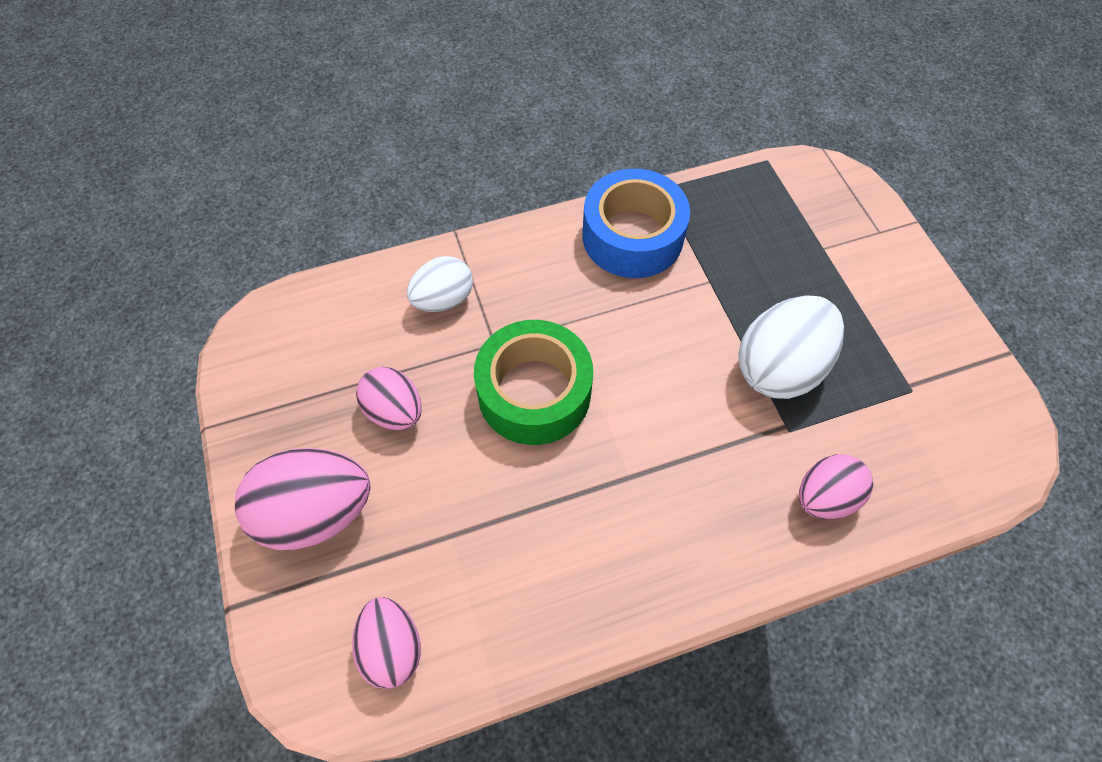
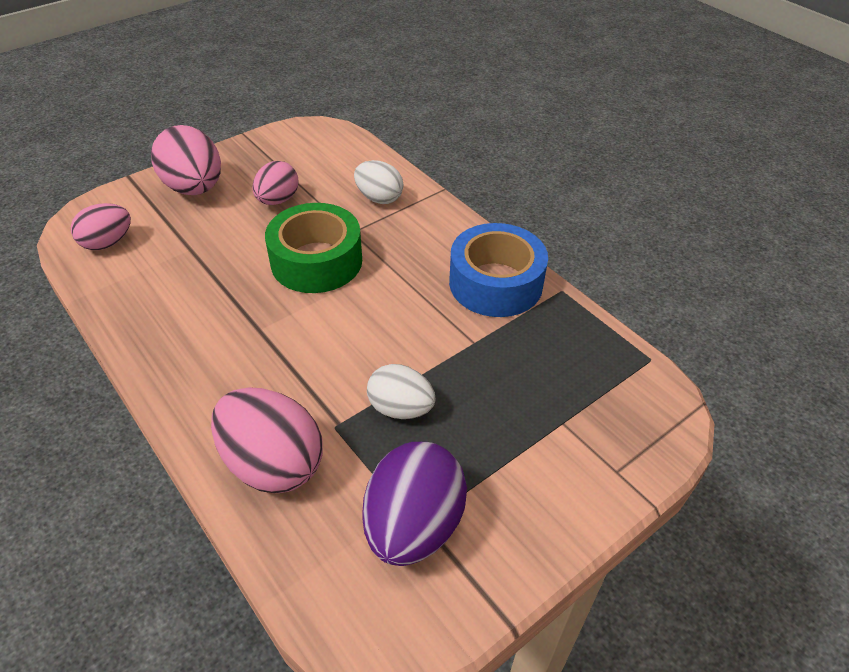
camera: 70 degrees right, 15 degrees down
(779, 367) = (400, 408): white egg -> white egg, size x0.62
(825, 497) = (273, 464): pink egg -> pink egg, size x1.60
(913, 394) = (413, 526): none -> purple egg

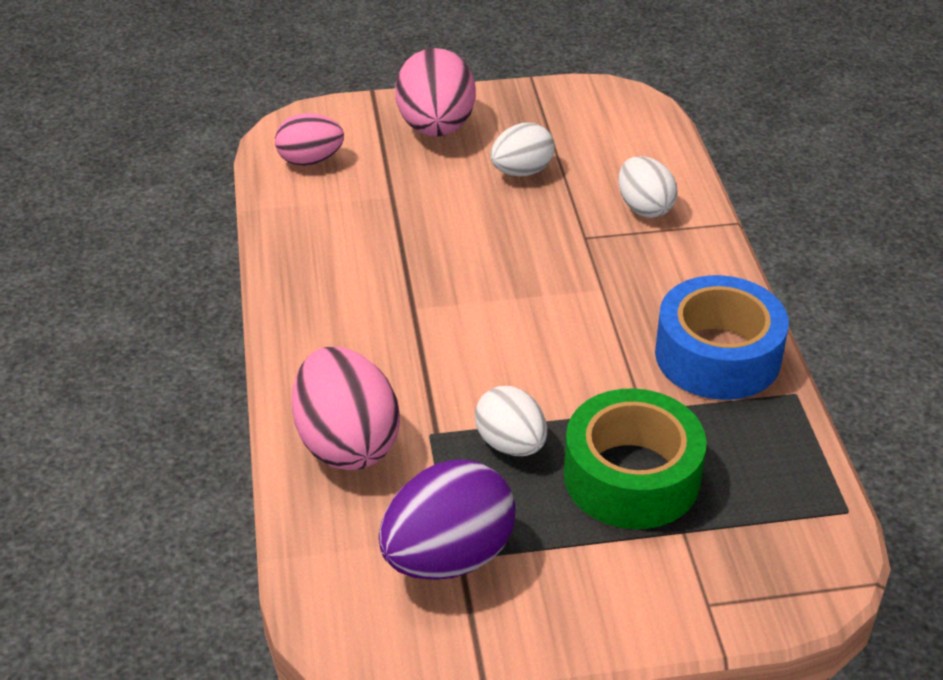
camera: 30 degrees right, 5 degrees down
(278, 200) = (521, 171): pink egg -> white egg
(316, 261) = (521, 256): green tape -> green tape (631, 476)

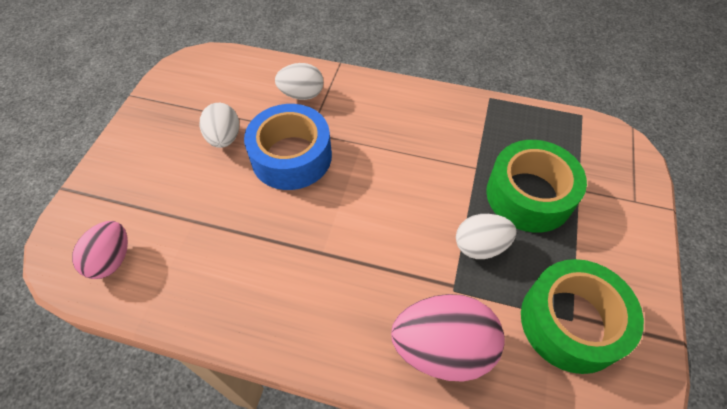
camera: 65 degrees left, 15 degrees up
(436, 128) = (140, 166): pink egg -> none
(448, 557) = (571, 322): purple egg -> green tape
(717, 355) = (446, 116): blue tape -> blue tape (291, 156)

